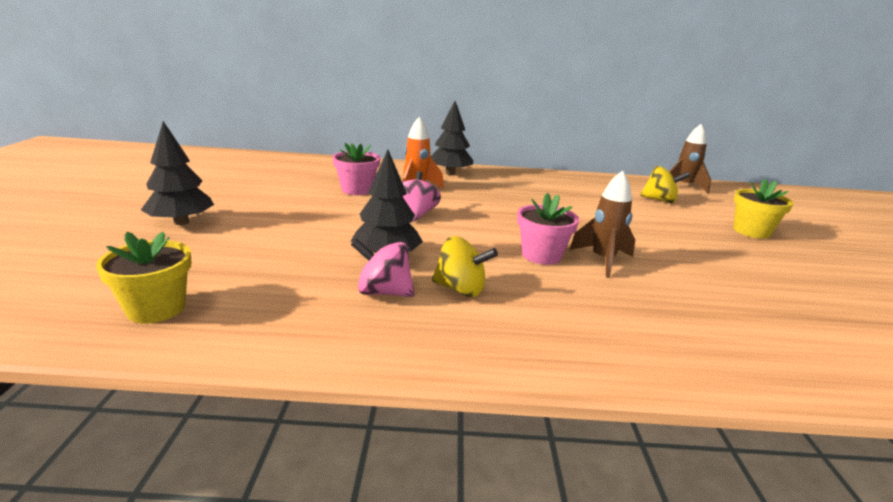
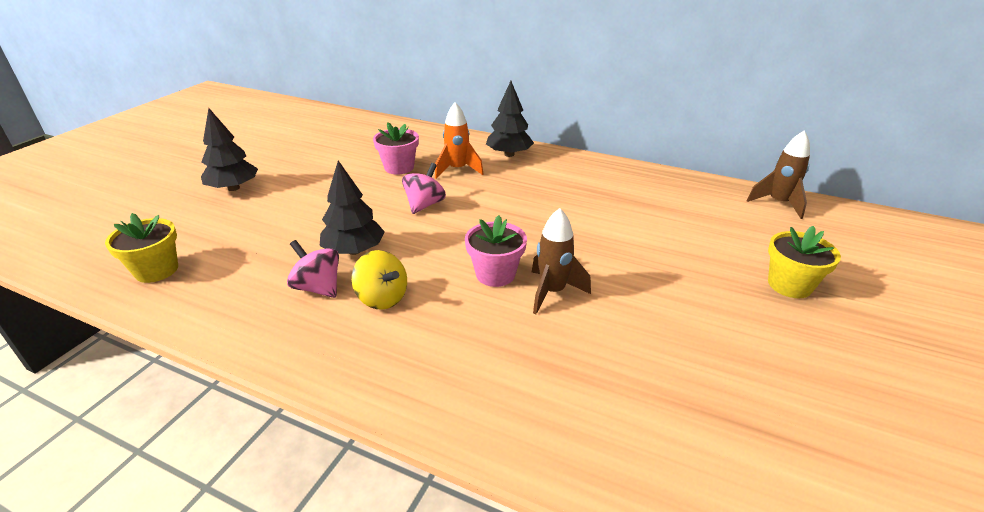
camera: 25 degrees right, 10 degrees up
(660, 200) = (718, 221): yellow spinning top -> none

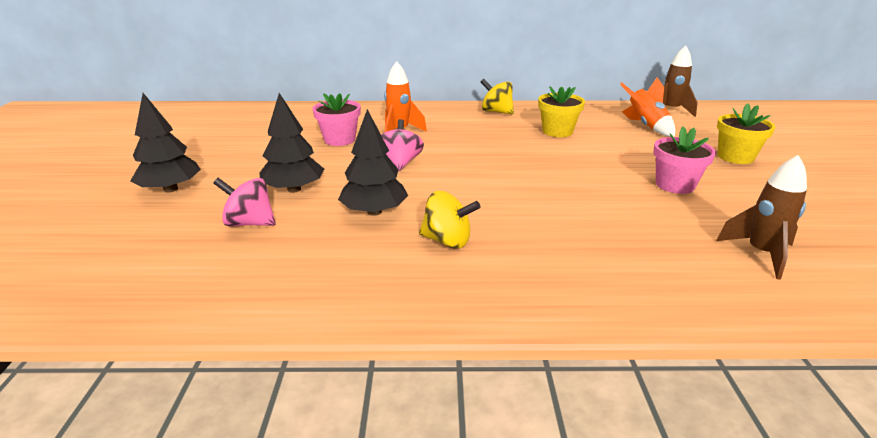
camera: 25 degrees left, 5 degrees down
(156, 270) = (161, 281): yellow flower pot -> yellow flower pot (557, 131)
(318, 288) = (374, 249): pink spinning top -> pink spinning top (250, 223)
(495, 274) = (525, 199): pink flower pot -> pink flower pot (675, 185)
(509, 154) = (432, 113): black tree -> black tree (294, 189)
(552, 292) = (585, 200): brown rocket -> brown rocket (761, 254)
(573, 165) = (496, 112): none -> yellow spinning top
(722, 218) = (646, 126): none -> orange rocket

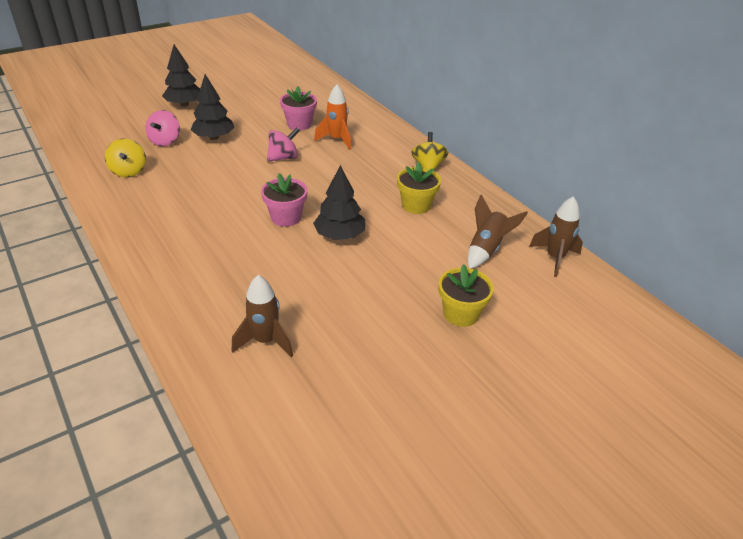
camera: 55 degrees right, 10 degrees up
(250, 223) = (165, 141): pink spinning top -> pink spinning top turned 150 degrees counterclockwise
(374, 211) = (207, 172): black tree -> black tree (340, 235)
(447, 241) = (190, 207): yellow spinning top -> yellow spinning top (129, 171)
(646, 126) = (486, 249): orange rocket -> brown rocket
(675, 185) = (357, 285): pink flower pot -> pink flower pot (286, 217)

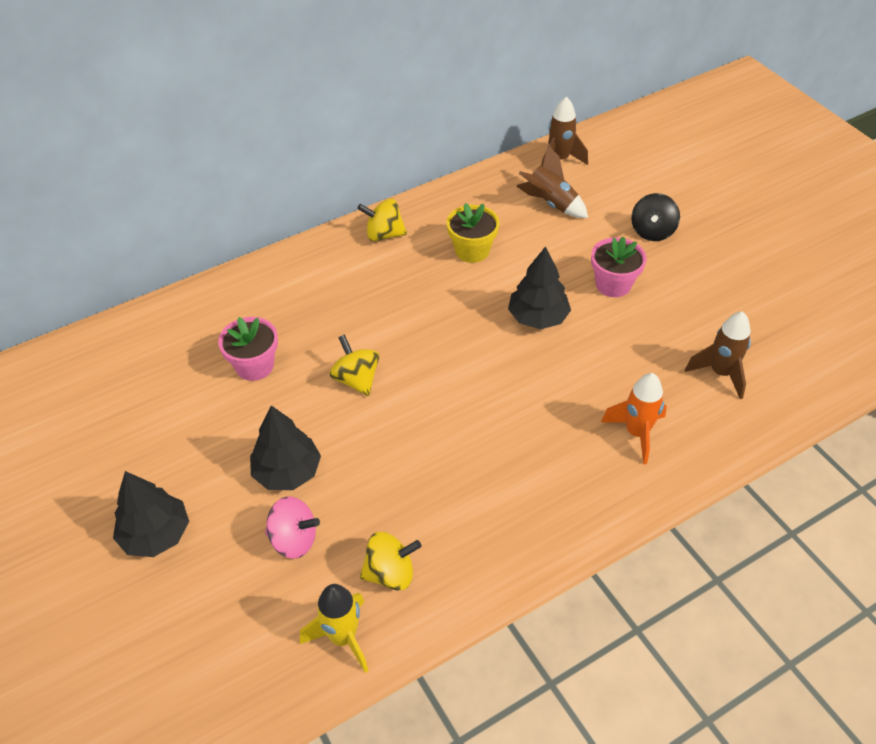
camera: 85 degrees left, 10 degrees up
(94, 157) = (343, 637): none -> yellow rocket
(283, 158) = (356, 379): pink spinning top -> yellow spinning top
(286, 217) = (504, 368): pink flower pot -> pink flower pot (613, 284)
(336, 140) = (308, 322): orange rocket -> orange rocket (636, 433)
(460, 314) = (652, 231): yellow flower pot -> black spinning top

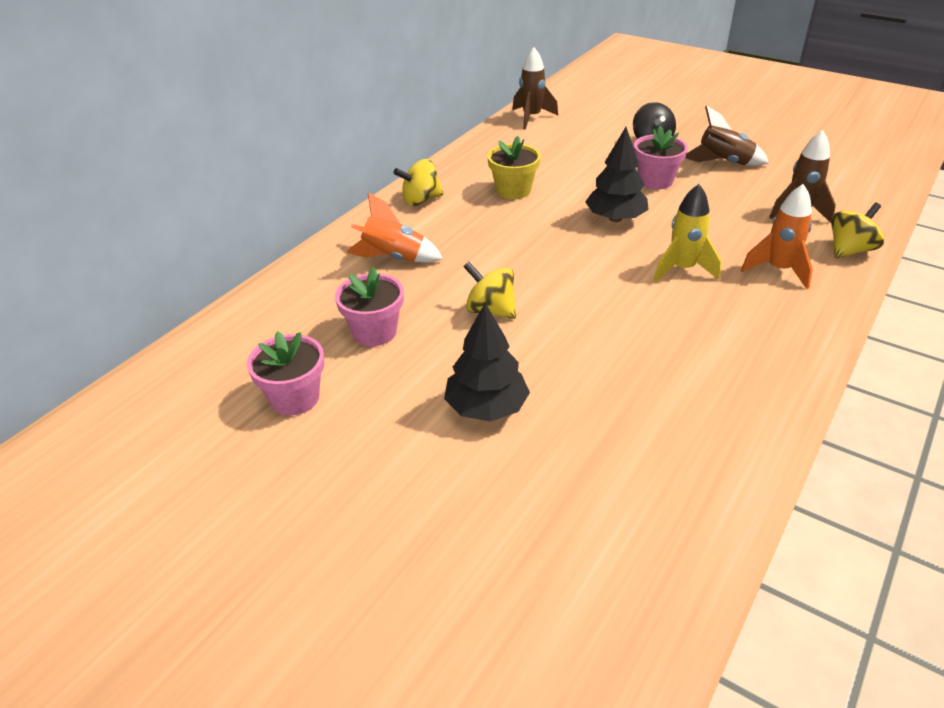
camera: 25 degrees left, 10 degrees down
(156, 534) = (382, 520): black tree -> none
(161, 406) = (295, 398): none -> pink flower pot
(294, 540) = (546, 464): pink spinning top -> none
(318, 294) = (393, 258): none -> orange rocket
(343, 637) = (679, 533): yellow rocket -> yellow rocket (682, 269)
(390, 573) = (672, 454): yellow spinning top -> yellow spinning top (849, 250)
(550, 204) = (551, 145): brown rocket -> brown rocket (723, 163)

